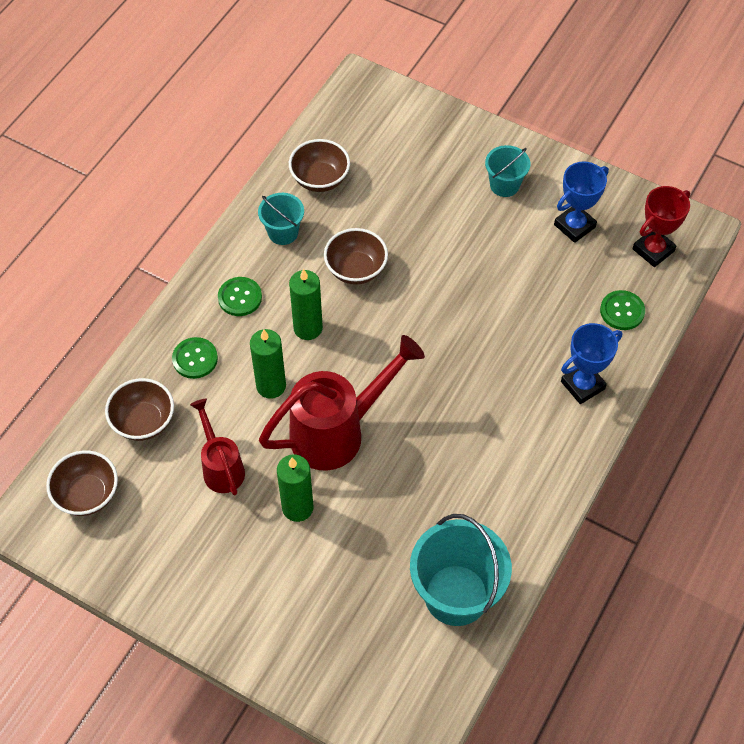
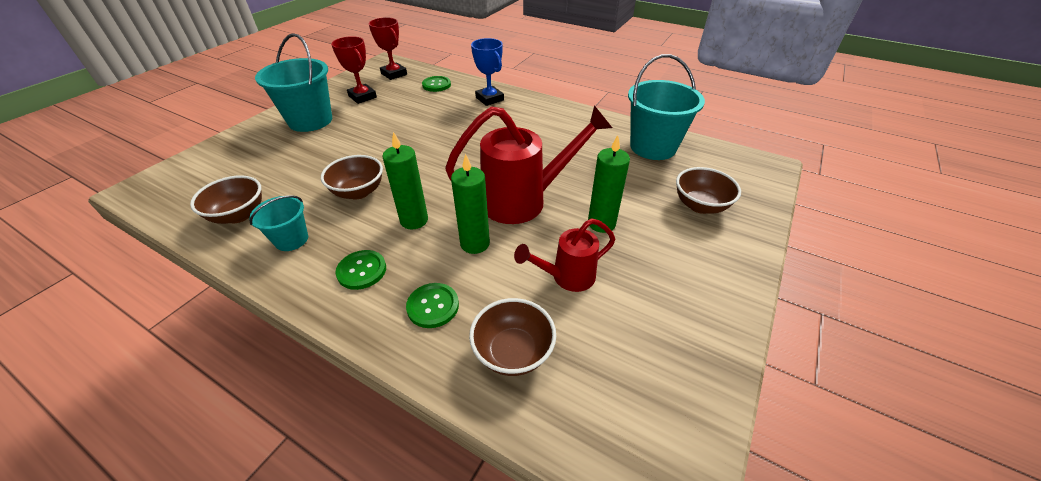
camera: 90 degrees left, 15 degrees down
(87, 494) = (619, 409): brown bowl -> brown bowl (700, 205)
(338, 431) = (524, 200): red watering can -> red watering can turned 105 degrees clockwise
(504, 185) = (310, 120): turquoise bucket -> turquoise bucket, size x1.84
(574, 226) = (362, 97): blue trophy -> red trophy

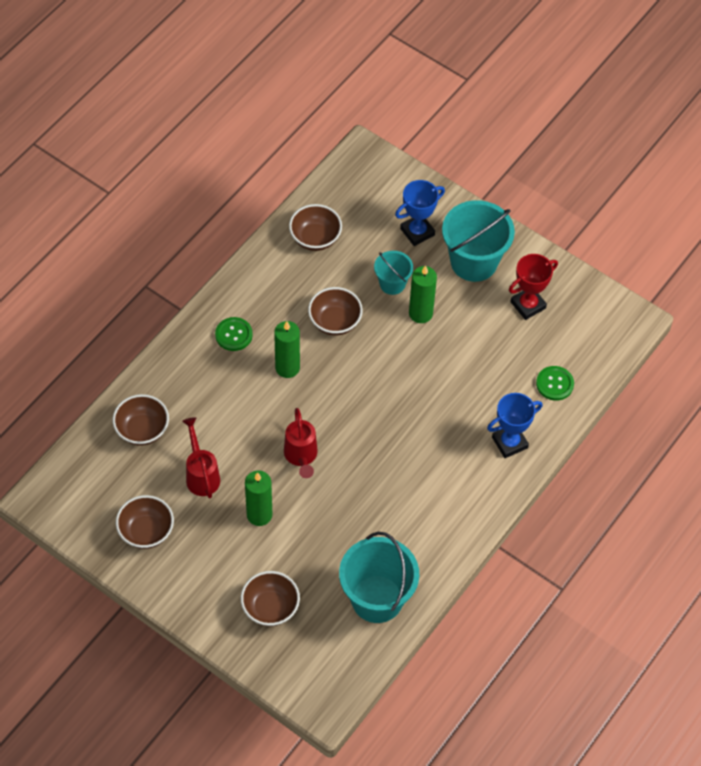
camera: 95 degrees right, 15 degrees up
(263, 150) = (417, 232): none -> blue trophy
(291, 239) = (277, 282): turquoise bucket -> turquoise bucket (392, 283)
(394, 74) = (591, 334): red trophy -> none
(433, 306) = (190, 383): green button -> none
(475, 243) = (250, 413): green candle -> green candle (420, 313)
(524, 200) = (301, 457): red watering can -> red watering can, size x0.57
(666, 323) = (146, 531): none -> brown bowl

